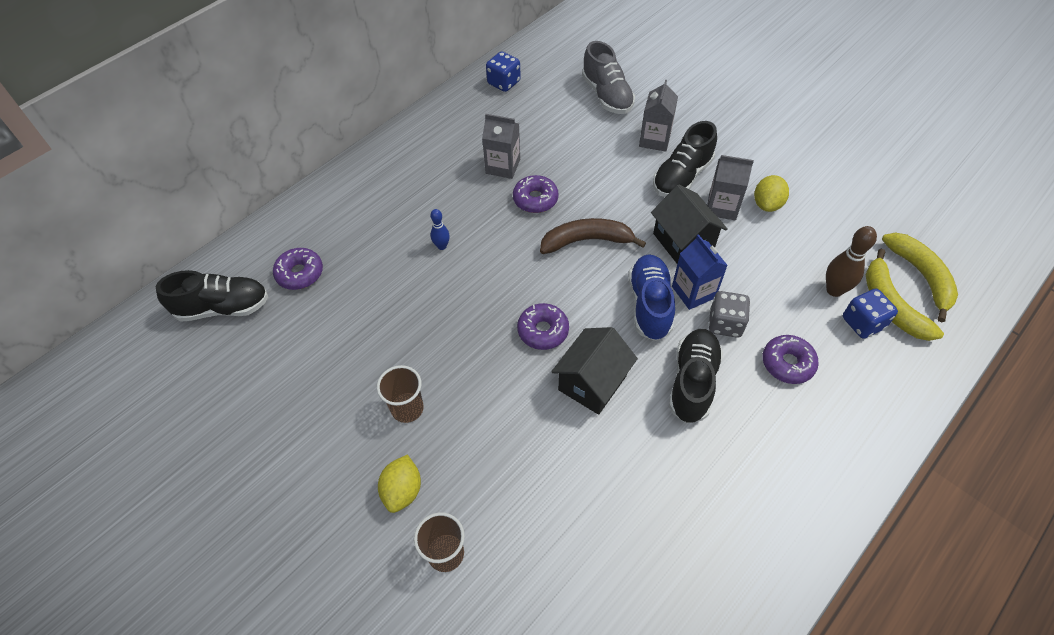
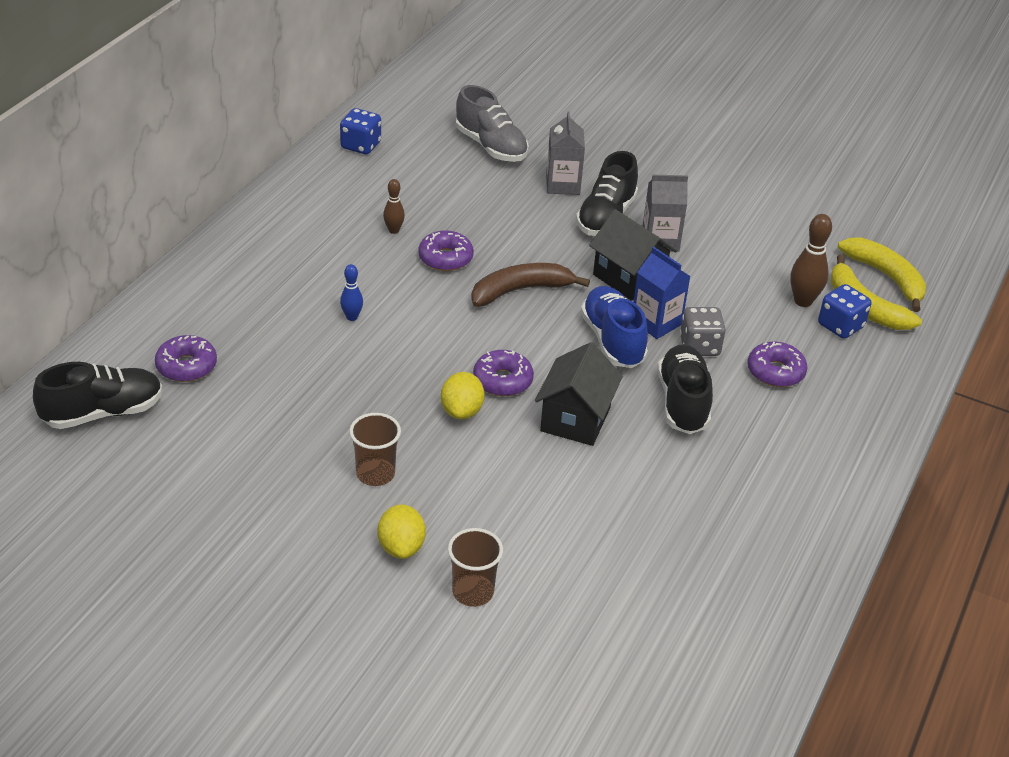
camera: 20 degrees left, 15 degrees down
(503, 166) = (393, 230): grey carton -> brown bowling pin
(767, 204) = (708, 232): yellow lemon -> yellow lemon (461, 411)

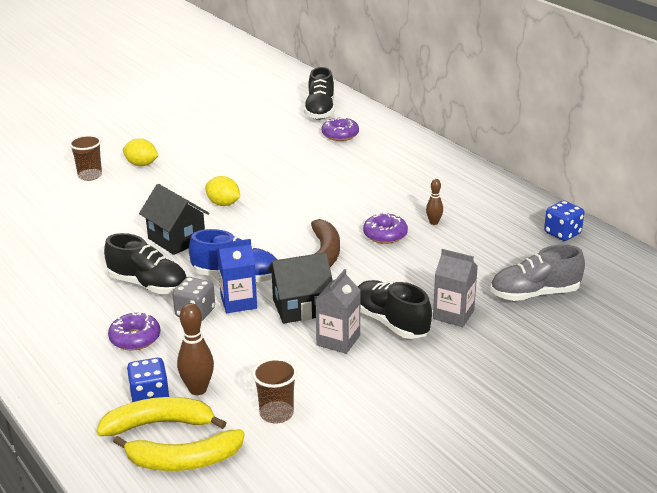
camera: 120 degrees right, 10 degrees down
(352, 317) = (345, 188): blue bowling pin -> none
(375, 474) = (200, 168): brown cup -> brown cup (276, 414)
(502, 380) = (237, 224): purple donut -> none

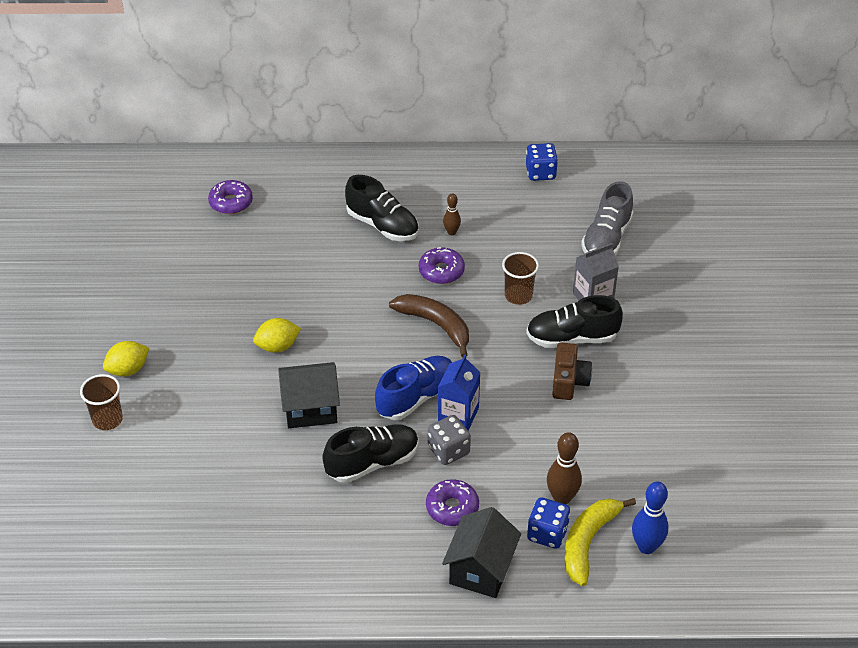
camera: 55 degrees left, 15 degrees up
(184, 461) = (646, 547): yellow banana -> blue bowling pin
(276, 414) = (632, 465): brown cup -> brown cup (518, 296)
(301, 307) = (502, 379): black house -> black house (481, 569)
(320, 111) = (164, 189): black shoe -> black shoe (382, 225)
(338, 340) = (569, 381): grey carton -> brown camera

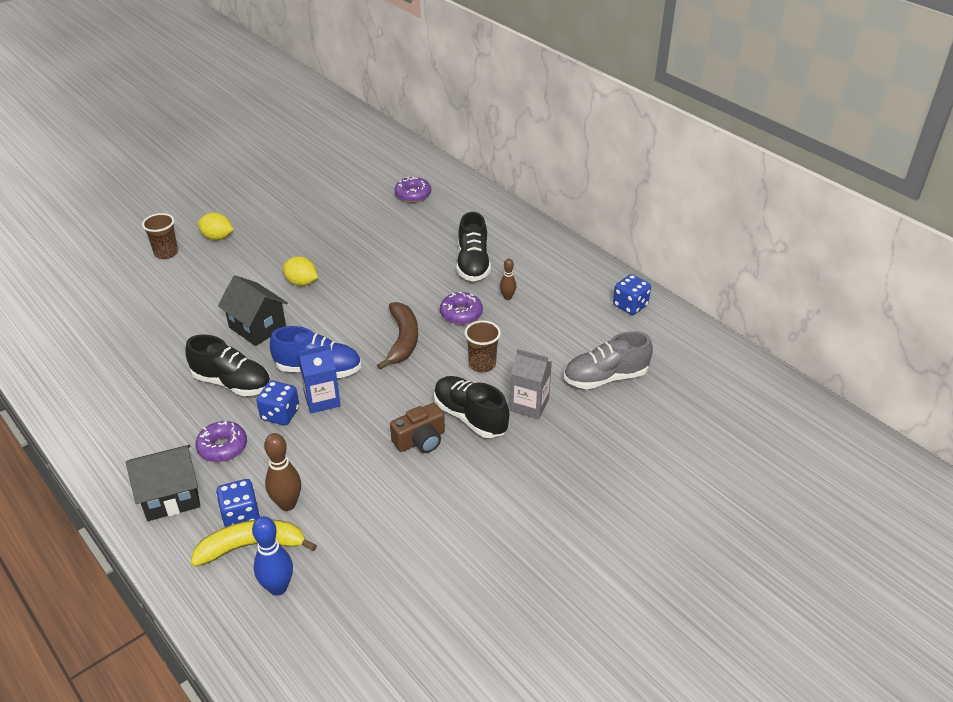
camera: 50 degrees right, 5 degrees down
(448, 450) = (280, 414): grey dice -> blue dice

